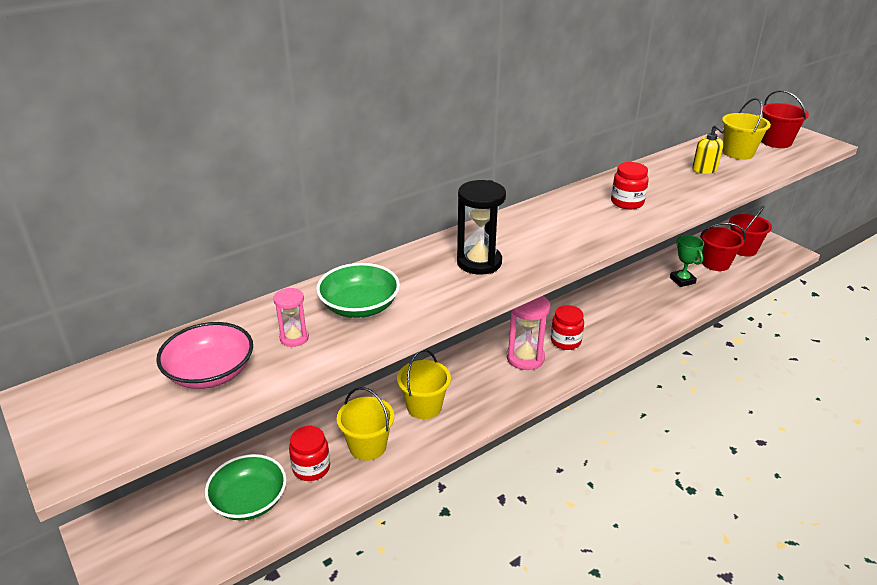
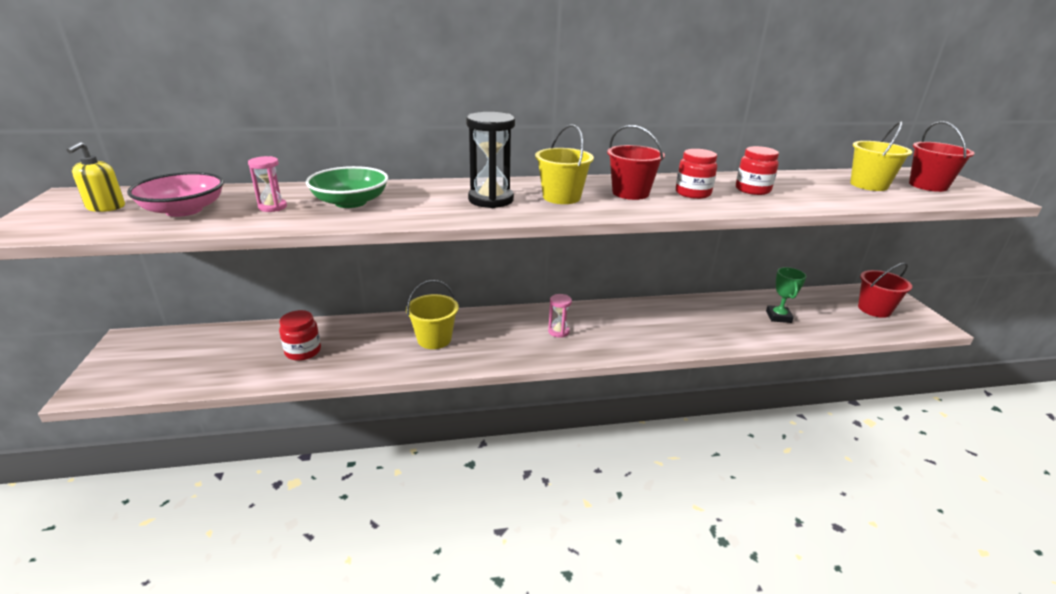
camera: 25 degrees right, 5 degrees down
(249, 500) = (237, 357): green bowl -> none
(367, 446) = (360, 351): yellow bucket -> yellow bucket (561, 197)
(525, 358) = (558, 331): pink hourglass -> pink hourglass, size x0.55
(565, 341) = (609, 330): red jar -> red jar (752, 190)
(704, 170) = (812, 189): yellow soap dispenser -> yellow soap dispenser (106, 207)
(715, 263) = (830, 313): red bucket -> red bucket (630, 193)

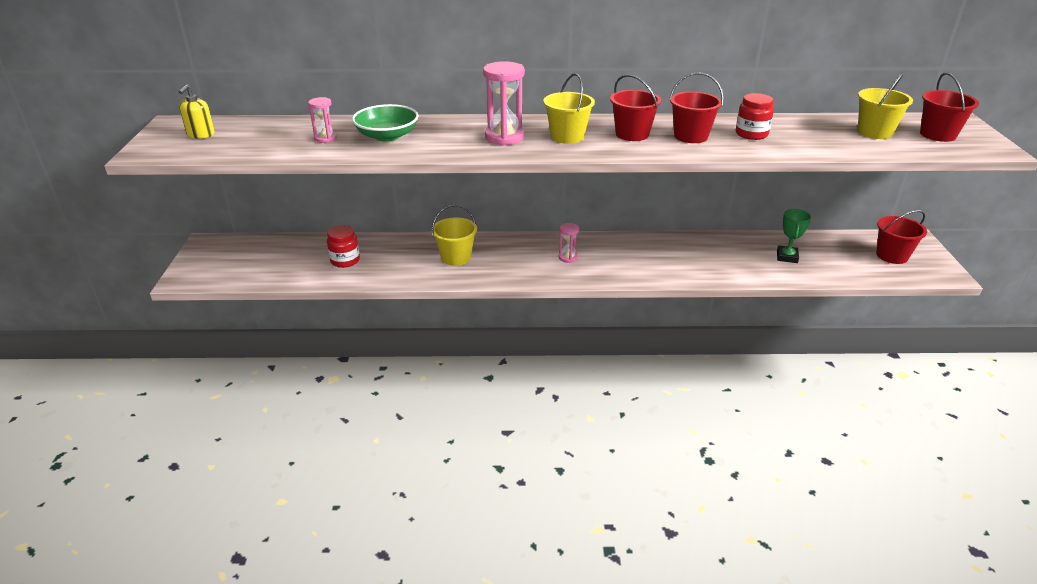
camera: 10 degrees right, 5 degrees up
(184, 210) = (258, 139): pink bowl -> none
(491, 200) = (504, 137): black hourglass -> pink hourglass
(693, 193) = (690, 136): red jar -> red bucket

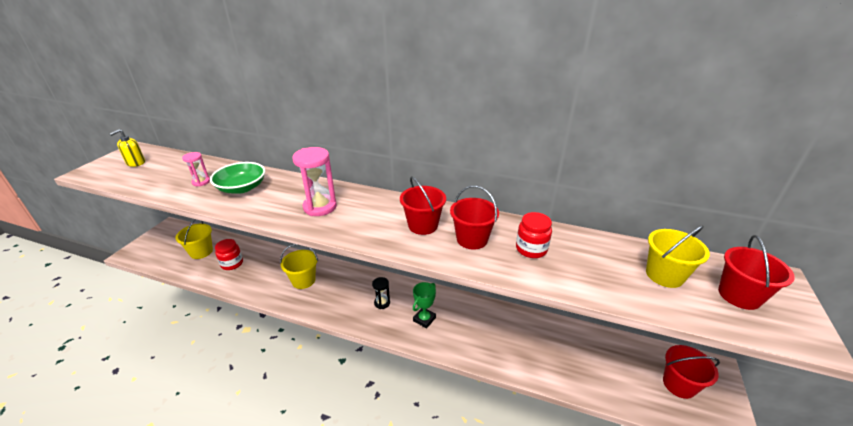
camera: 20 degrees right, 0 degrees up
(567, 136) = (368, 217): yellow bucket -> yellow bucket (201, 252)
(568, 257) = (382, 303): pink hourglass -> black hourglass
(787, 257) = (569, 355): green trophy -> green trophy (424, 319)

